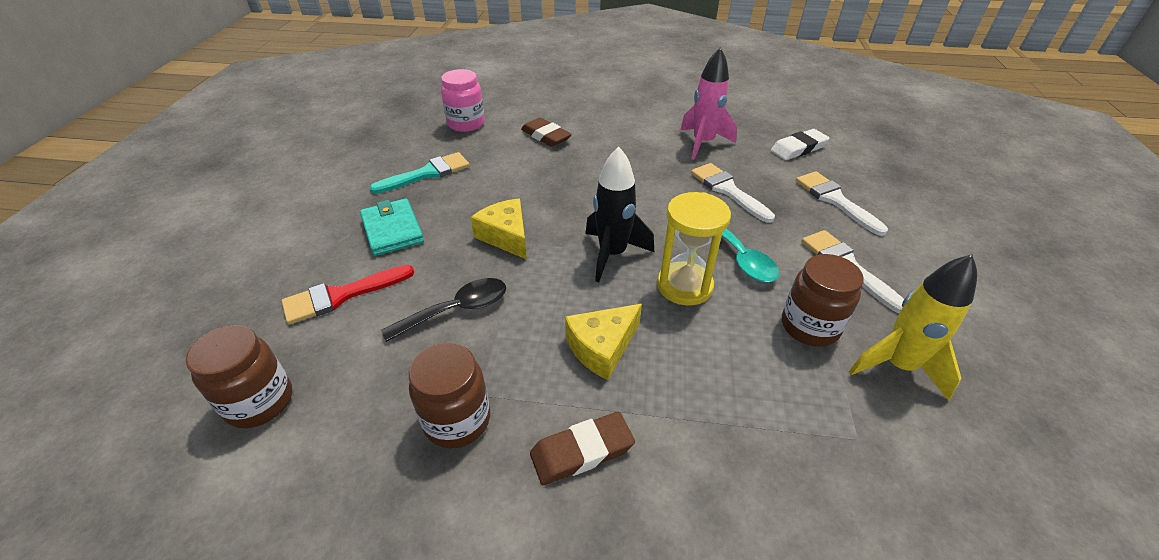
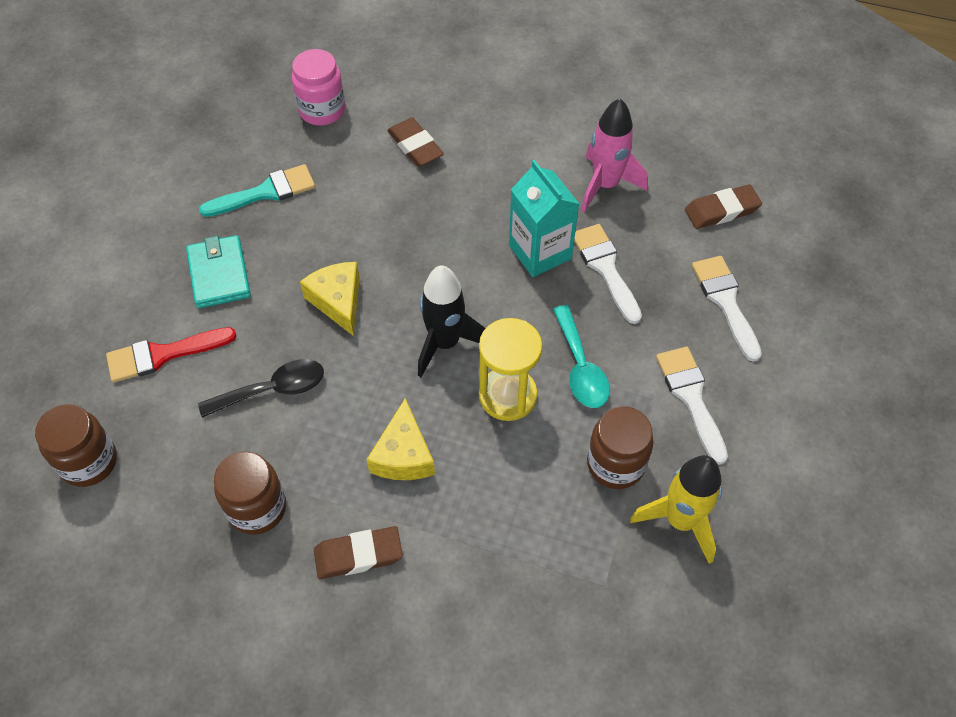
camera: 10 degrees right, 15 degrees up
(602, 347) = (403, 455): yellow cheese -> yellow cheese turned 60 degrees counterclockwise
(670, 186) = (540, 252): none -> turquoise carton
(798, 148) = (721, 210): white eraser -> brown eraser

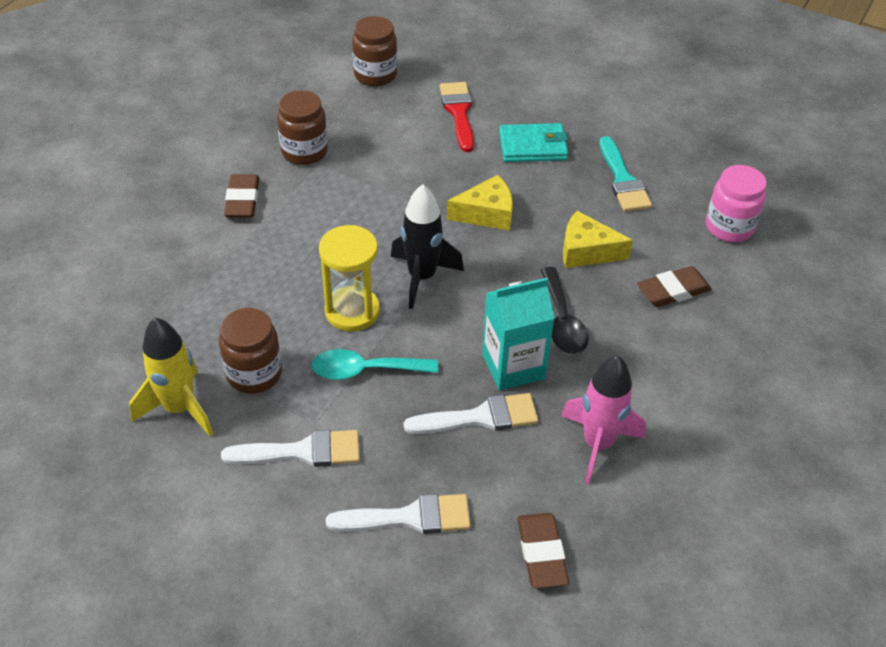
camera: 100 degrees right, 10 degrees down
(272, 390) = (406, 167): black spoon -> black spoon (562, 321)
(403, 455) = (318, 235): yellow cheese -> yellow cheese (586, 251)

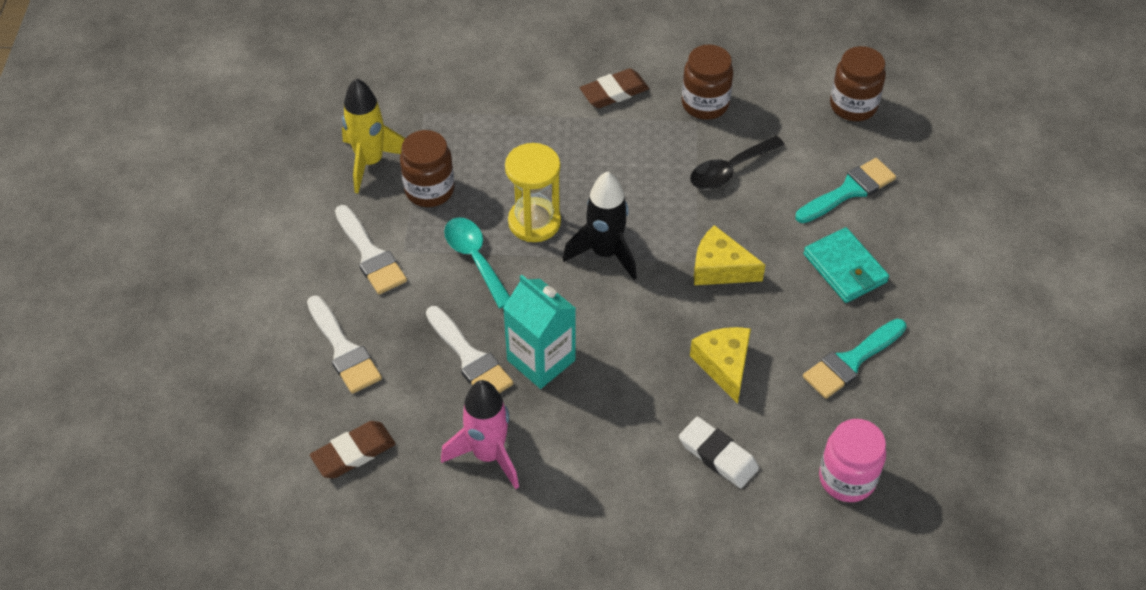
camera: 65 degrees right, 5 degrees up
(458, 112) = (849, 191): red brush -> turquoise brush
(486, 214) = (720, 268): yellow cheese -> yellow cheese turned 150 degrees clockwise
(562, 321) = (619, 377): black spoon -> black spoon (730, 170)
(673, 291) = (718, 455): brown eraser -> white eraser

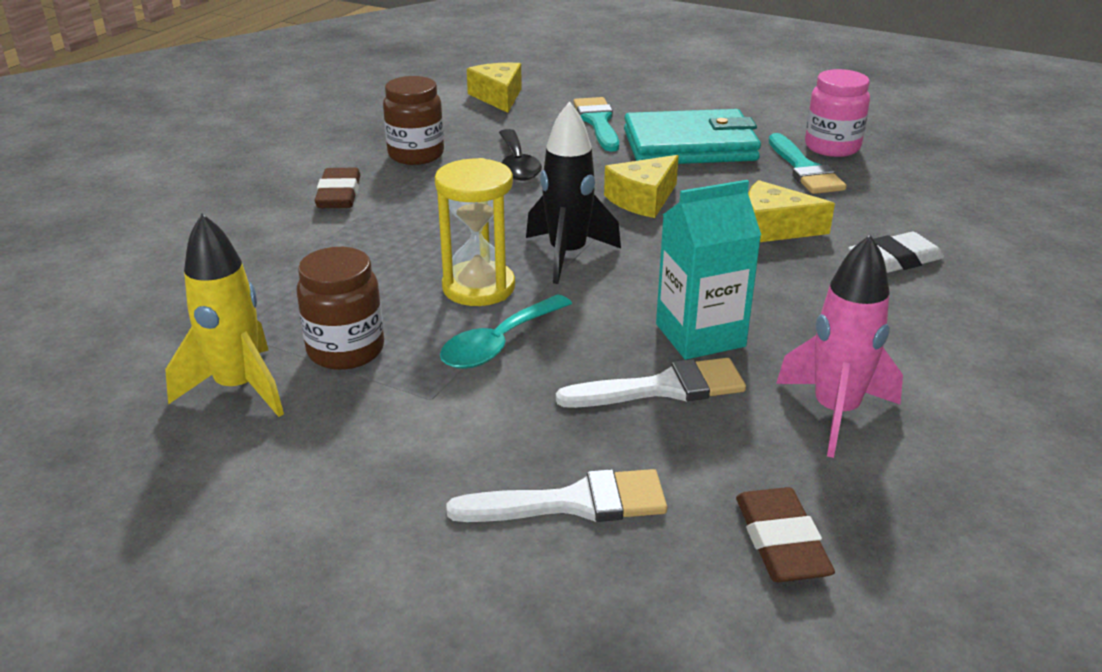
camera: 65 degrees left, 20 degrees down
(370, 255) = (411, 431): white brush -> none
(475, 259) = (499, 343): turquoise spoon -> turquoise spoon turned 45 degrees counterclockwise
(845, 268) = (689, 145): turquoise wallet -> turquoise wallet, size x1.58
(847, 478) = (947, 204): pink jar -> pink jar (832, 147)
(853, 106) = (498, 97): brown jar -> yellow cheese

